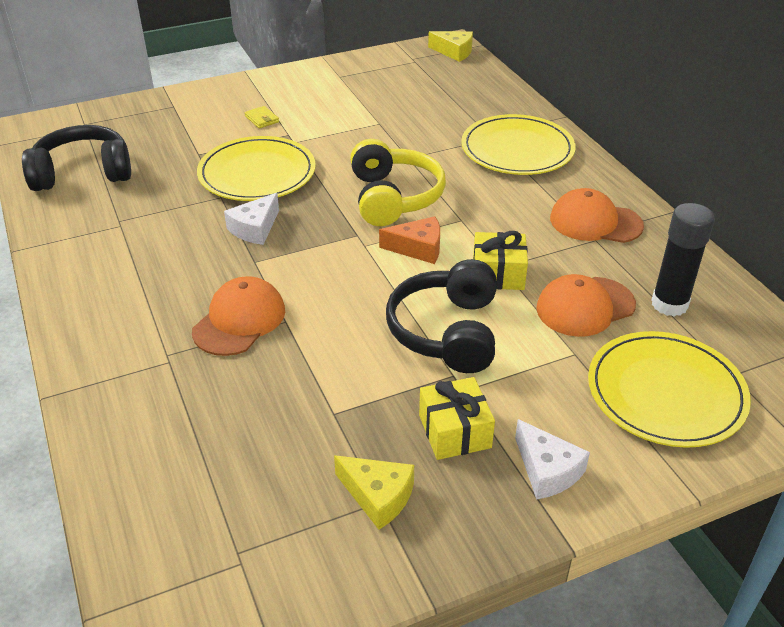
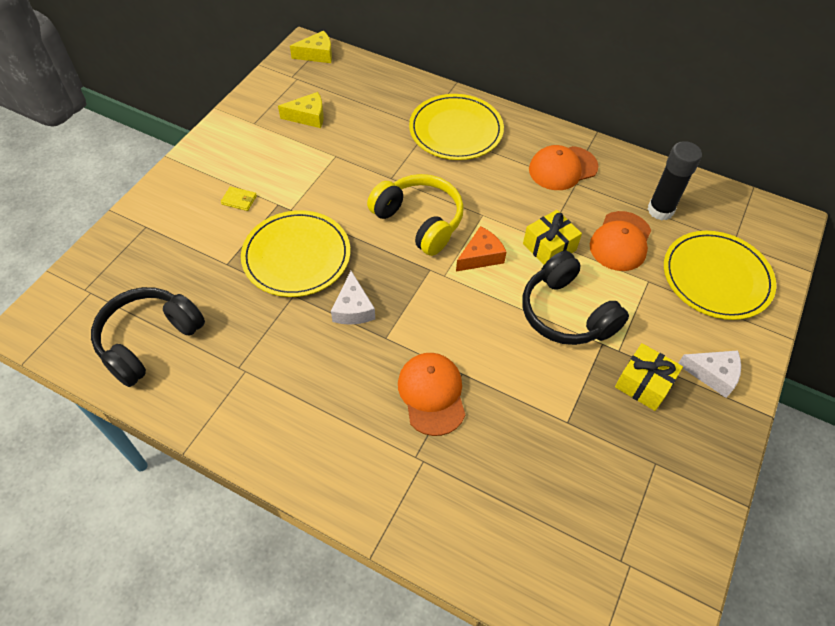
camera: 40 degrees left, 15 degrees up
(378, 496) = (651, 460): yellow cheese -> yellow cheese (308, 116)

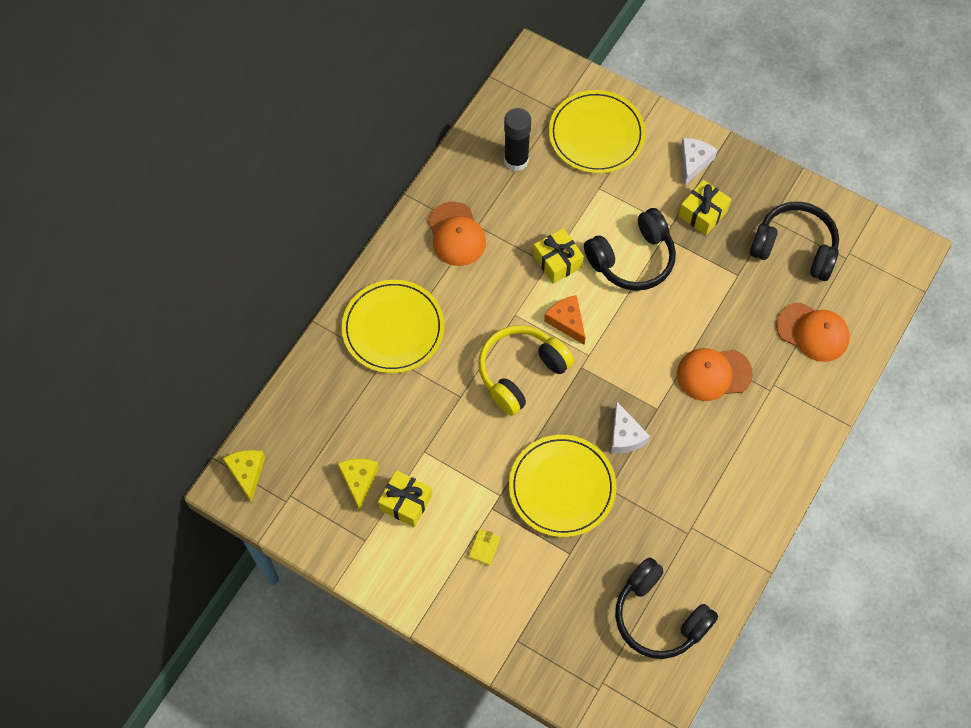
camera: 85 degrees left, 10 degrees up
(286, 146) = (406, 503): none -> yellow gift
(353, 308) = (625, 435): white cheese -> white cheese turned 75 degrees clockwise
(620, 241) = (553, 201): orange cap -> orange cap (813, 332)
(620, 491) = (794, 248): none -> black headphones

